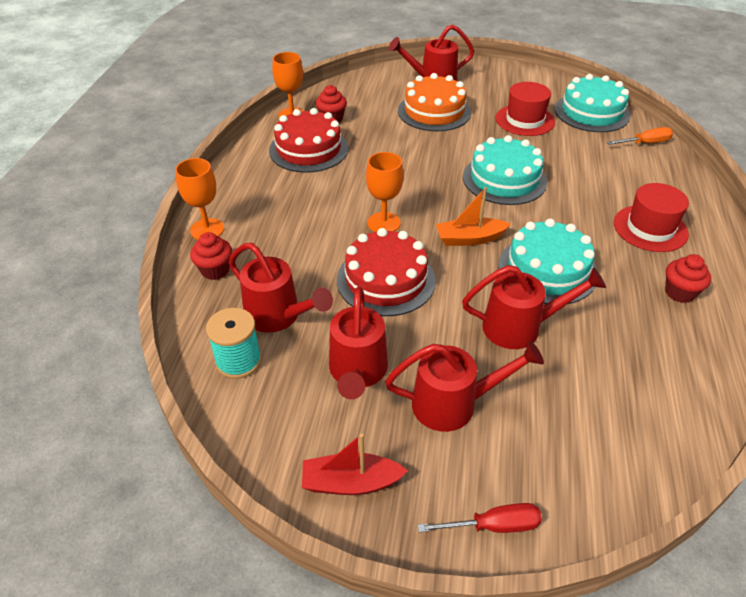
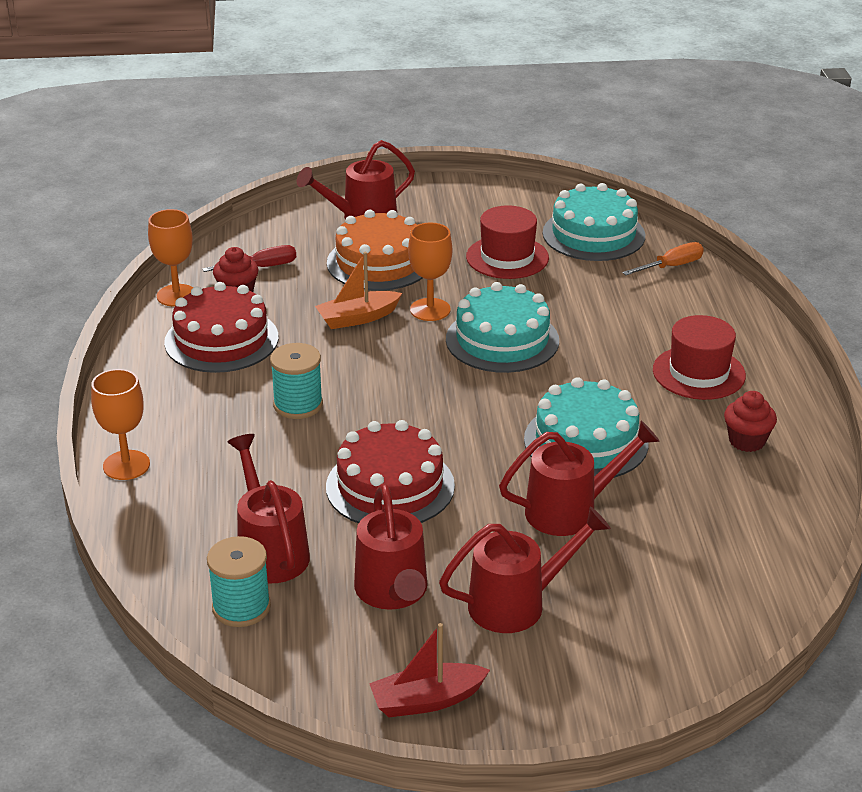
camera: 15 degrees left, 10 degrees down
(215, 270) = (162, 512): red cupcake -> none
(278, 316) = (270, 550): red watering can -> red watering can turned 135 degrees counterclockwise
(342, 204) = (298, 405): none -> turquoise spool
(383, 223) = (362, 419): orange goblet -> orange goblet (430, 310)
(469, 239) = (480, 421): orange boat -> orange boat (357, 318)
(493, 526) = (595, 707): red screwdriver -> red screwdriver (262, 267)

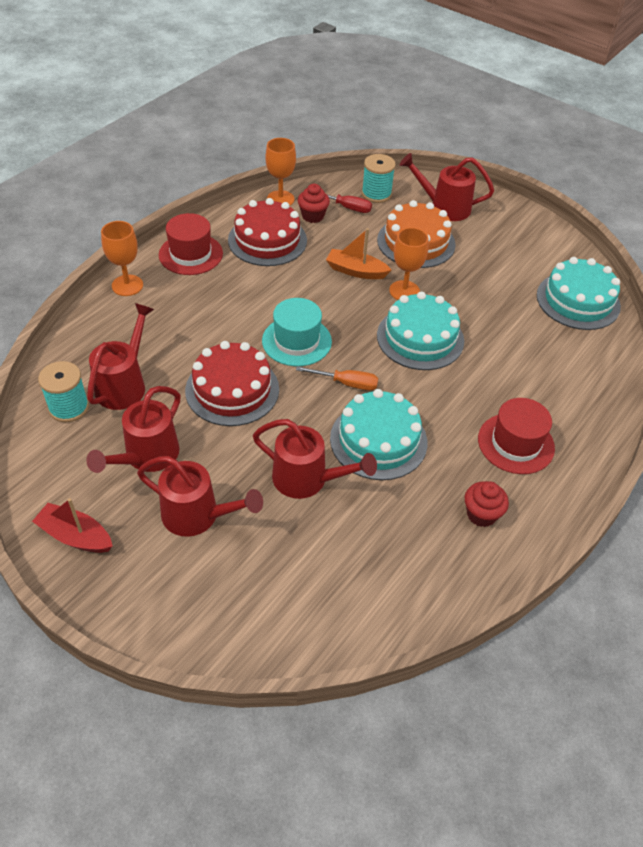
camera: 40 degrees right, 15 degrees up
(298, 405) = (253, 305): turquoise spool -> turquoise spool (376, 194)
(390, 409) = (296, 341): none -> turquoise hat
(507, 257) = (498, 284): red hat -> red hat (190, 254)
(671, 266) = (602, 355): orange screwdriver -> orange screwdriver (346, 383)

